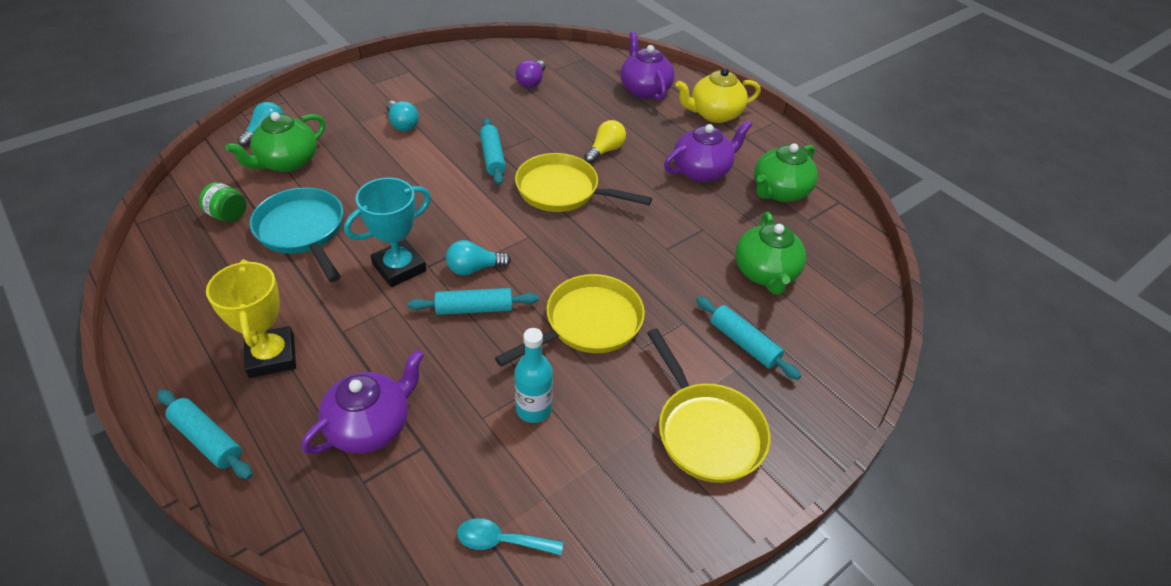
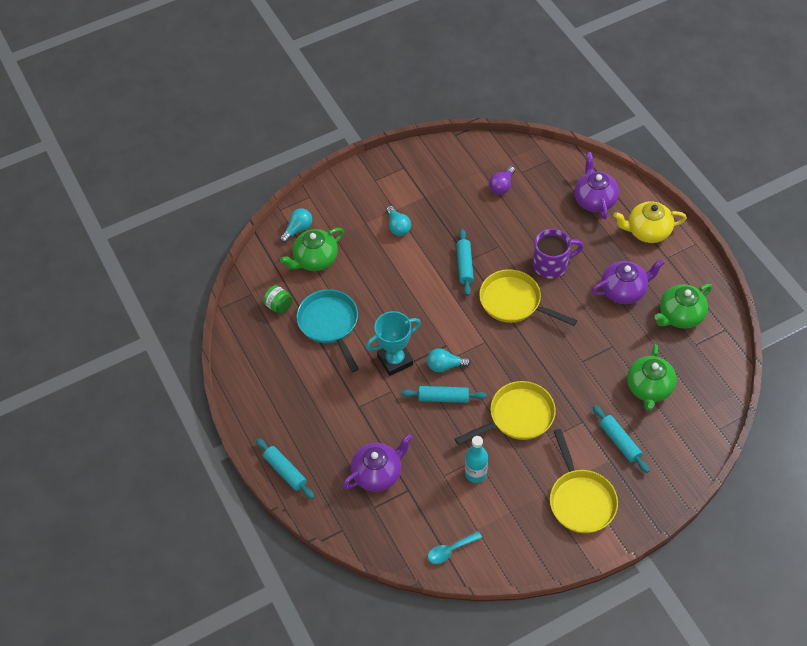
camera: 15 degrees right, 10 degrees up
(271, 356) = (317, 420): yellow trophy -> none
(502, 541) = (450, 550): turquoise spoon -> turquoise spoon turned 45 degrees counterclockwise
(605, 150) = (552, 264): yellow light bulb -> purple mug

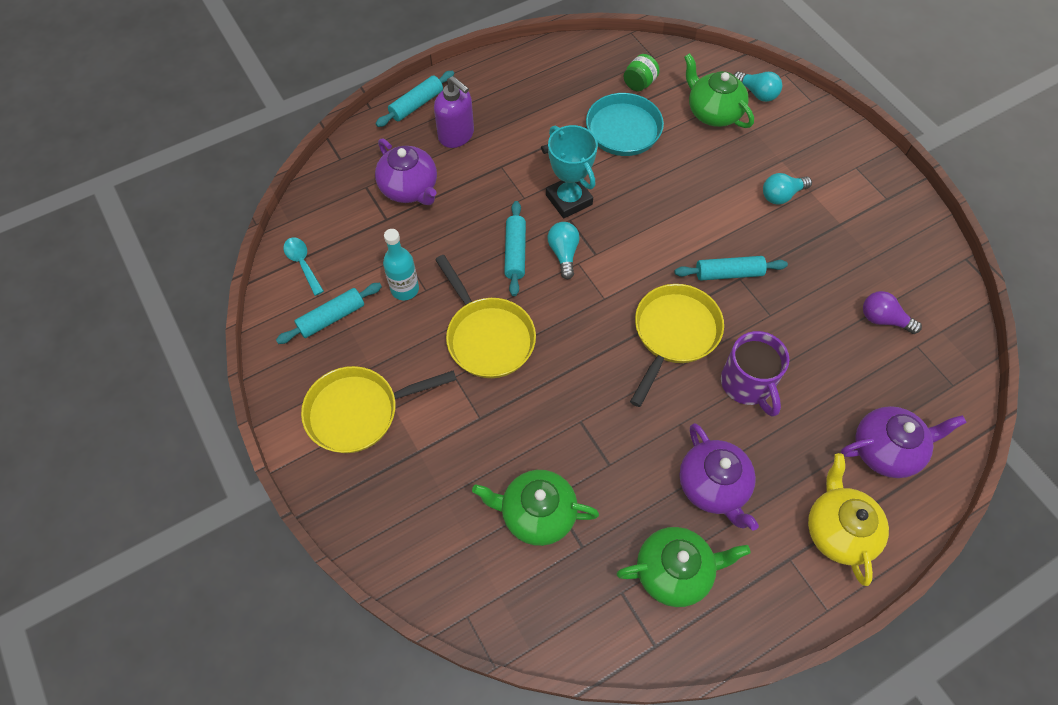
camera: 85 degrees right, 5 degrees up
(323, 439) = (456, 135): none -> purple soap dispenser
(619, 442) = (446, 467): turquoise rolling pin -> turquoise rolling pin (331, 318)
(680, 316) = (674, 572): green teapot -> green teapot turned 120 degrees clockwise

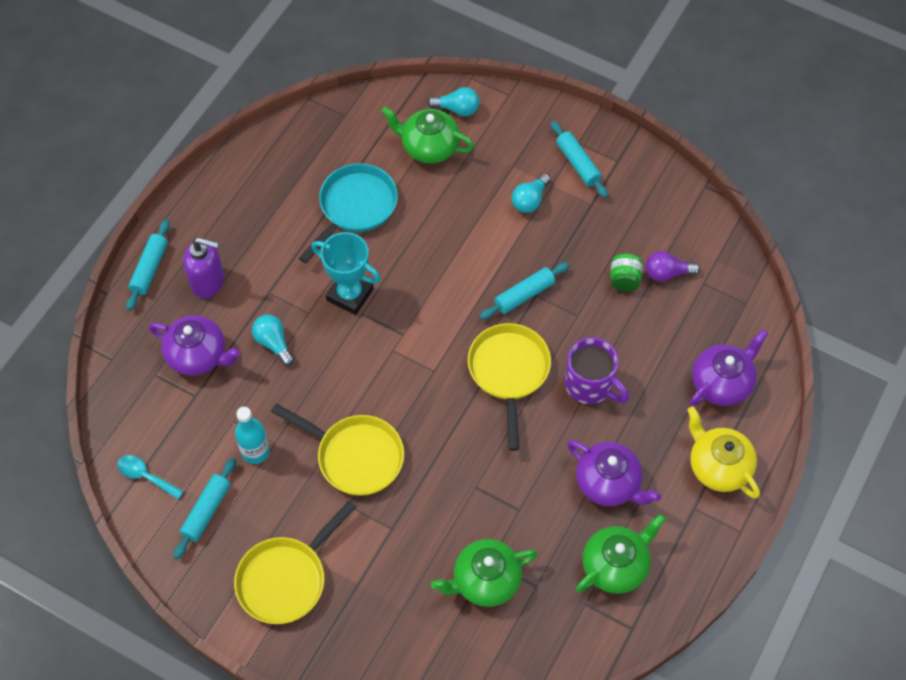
camera: 30 degrees left, 0 degrees up
(515, 252) = (332, 368): turquoise rolling pin -> turquoise rolling pin (578, 164)
(563, 254) = (375, 347): turquoise light bulb -> turquoise light bulb (274, 343)
(639, 83) = (346, 148): green jar -> green jar (624, 280)

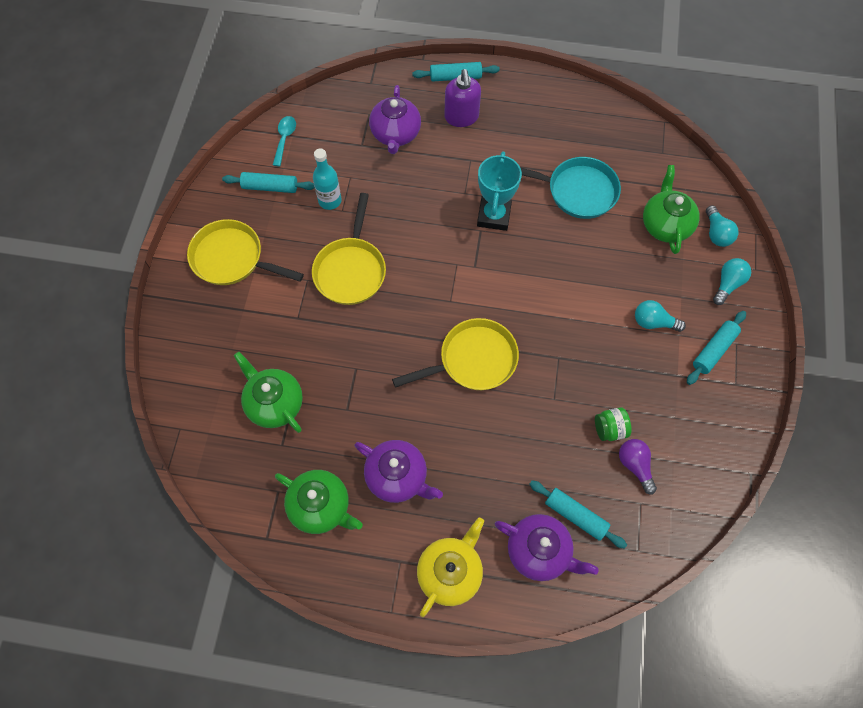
camera: 70 degrees right, 5 degrees up
(274, 343) = (427, 179): turquoise light bulb -> turquoise light bulb (727, 284)
(524, 295) = (554, 348): turquoise rolling pin -> turquoise rolling pin (575, 515)
(590, 385) = (488, 432): purple mug -> none
(608, 483) = (397, 477): purple teapot -> purple teapot turned 75 degrees counterclockwise

